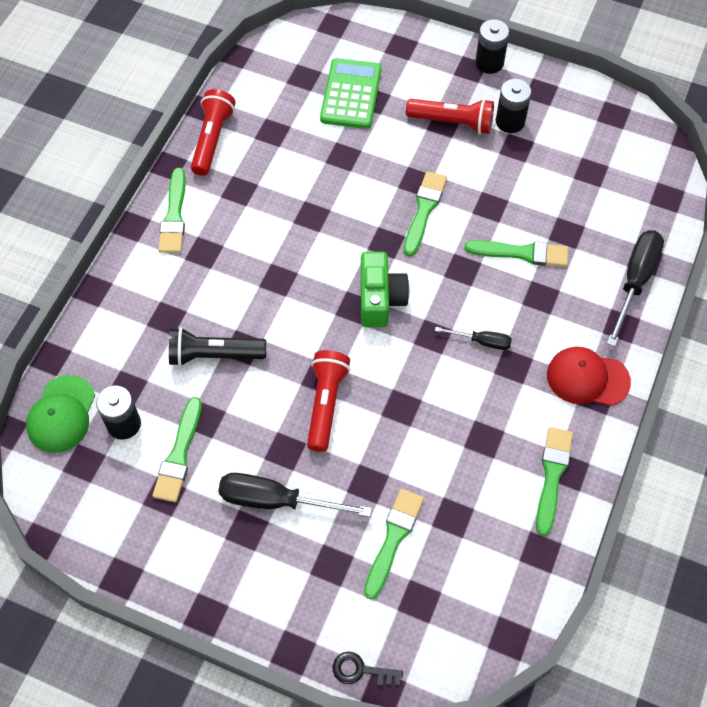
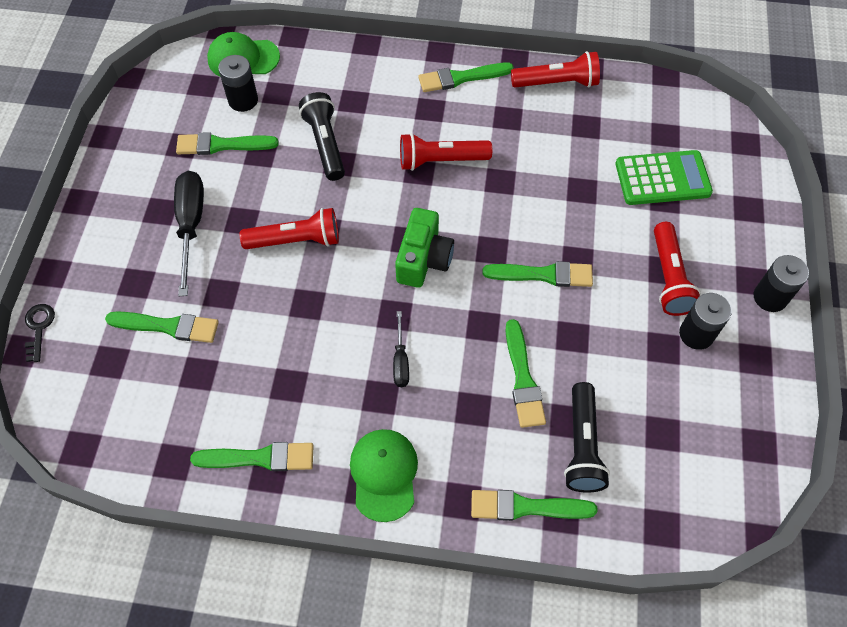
camera: 75 degrees right, 0 degrees up
(271, 258) = (440, 160): none -> red flashlight
(380, 299) = (423, 259): green camera -> green camera turned 60 degrees counterclockwise
(587, 378) = (384, 474): red cap -> green cap
(590, 228) = (582, 446): none -> black flashlight
(635, 281) = (526, 507): black screwdriver -> green brush

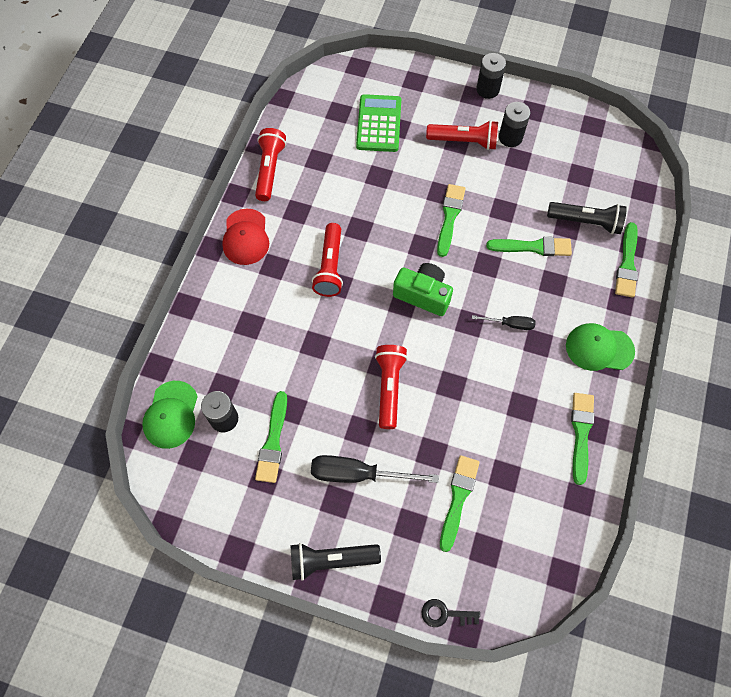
camera: 80 degrees left, 5 degrees up
(325, 144) = (292, 353): black flashlight -> black flashlight (331, 560)
(461, 78) = (246, 237): green brush -> red cap

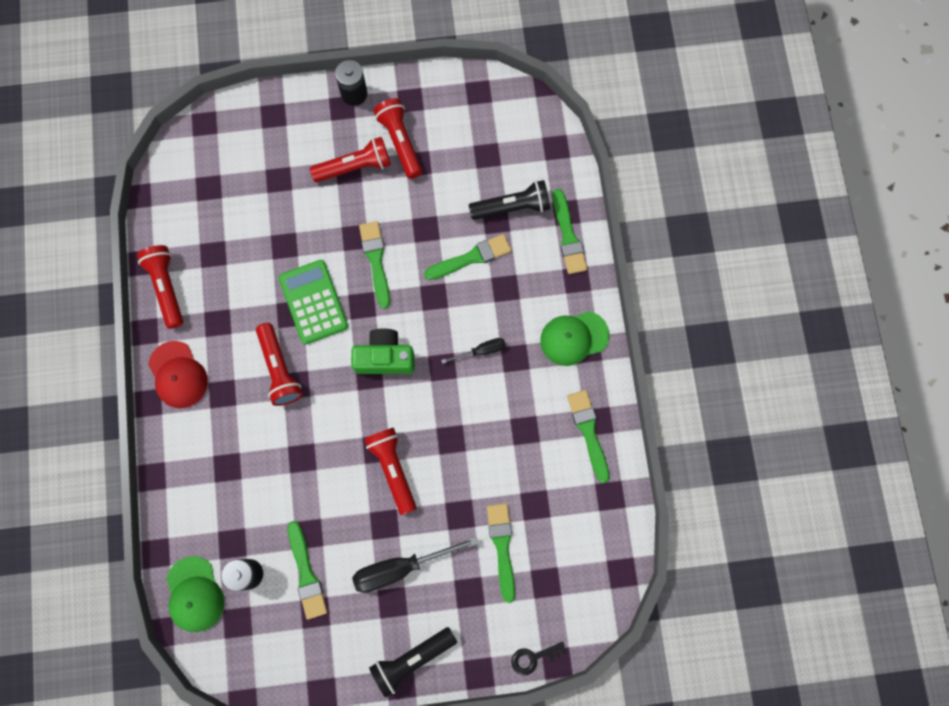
camera: 25 degrees left, 10 degrees up
(378, 124) = (257, 184): green calculator -> green calculator (313, 302)
(510, 137) = (400, 142): black battery -> red flashlight

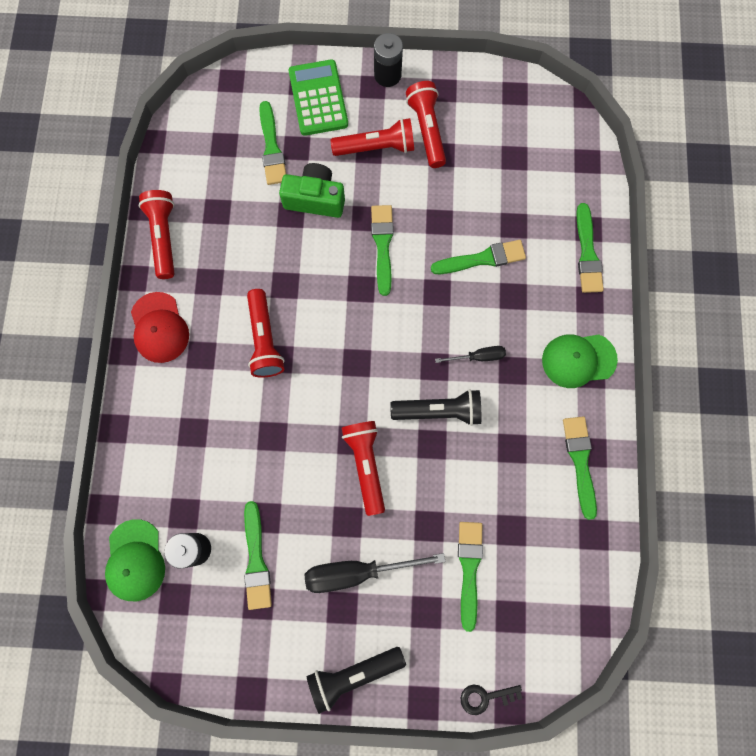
camera: 10 degrees right, 0 degrees up
(255, 183) = (272, 148): none -> green brush
(313, 302) = (311, 277): green calculator -> green calculator (318, 98)
(385, 357) = (376, 346): green camera -> green camera (315, 199)
(512, 207) = (533, 214): black flashlight -> black flashlight (439, 411)

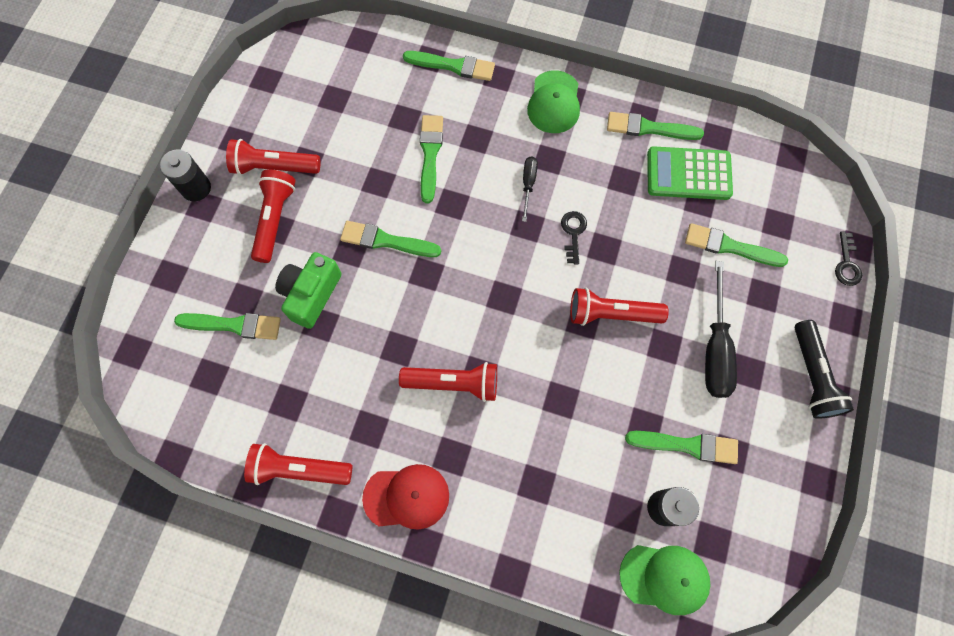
camera: 75 degrees left, 5 degrees down
(318, 98) = (194, 263): green calculator -> green calculator (688, 174)
(439, 411) = (573, 233): black flashlight -> black key

